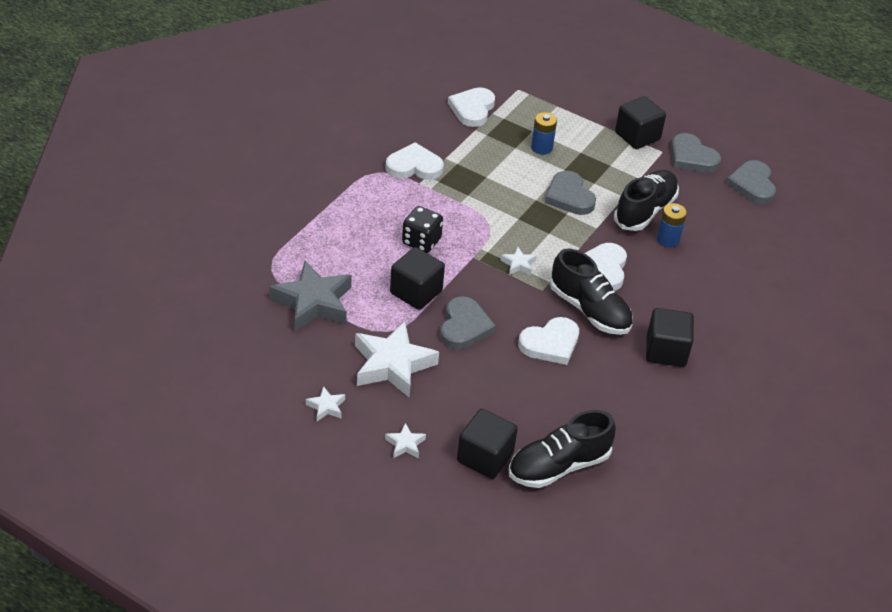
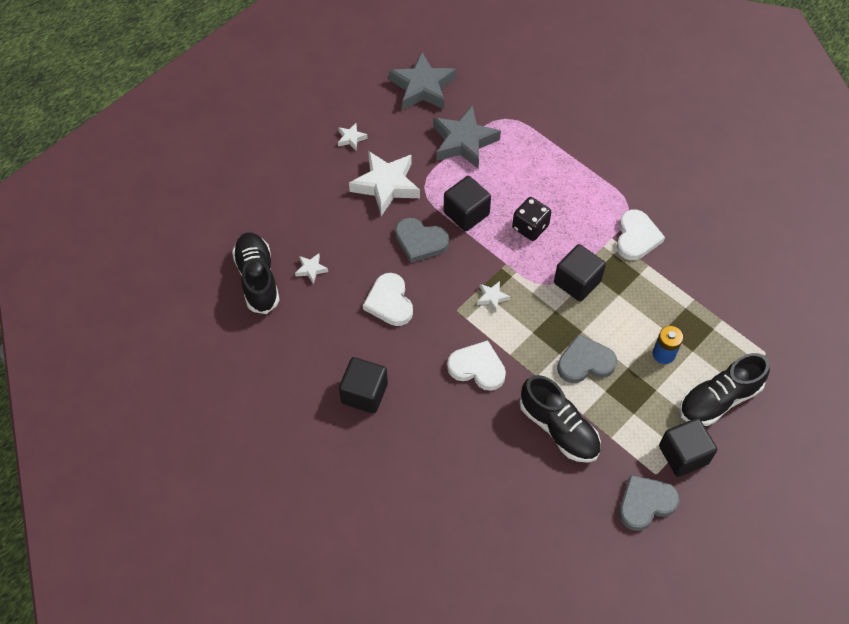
camera: 105 degrees right, 15 degrees up
(231, 347) = (422, 87): none -> grey star
(405, 444) = (304, 182): white star -> white star (311, 269)
(472, 109) = (728, 302): white heart -> none
(485, 457) = (278, 231): black cube -> black cube (577, 282)
(589, 310) = (425, 342): black shoe -> black shoe (719, 399)
(668, 239) = (513, 438): blue battery -> none
(752, 185) = (595, 555): grey heart -> none

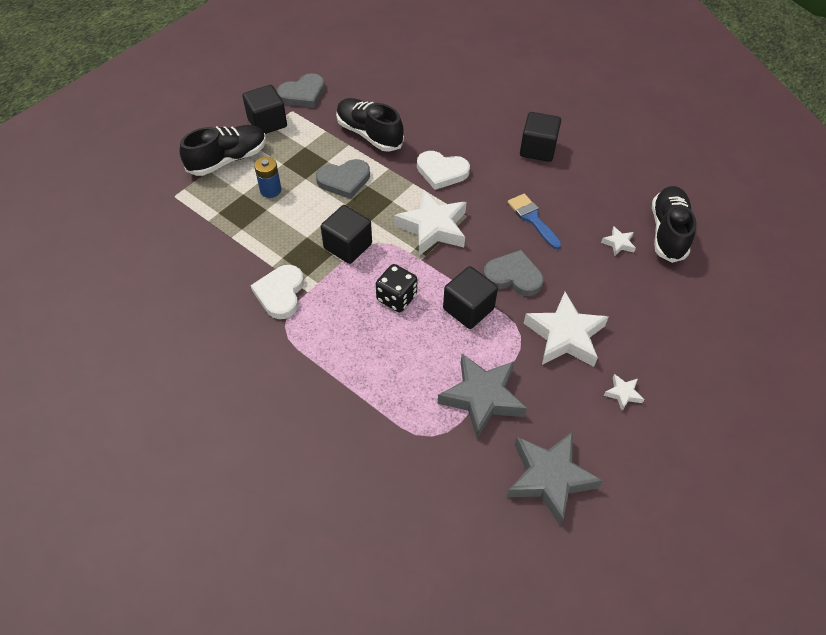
camera: 175 degrees right, 5 degrees down
(257, 279) = (668, 232): black shoe -> black shoe turned 150 degrees counterclockwise
(389, 302) = (532, 219): white heart -> blue brush
(492, 297) = (433, 228): white star -> white star, size x2.25

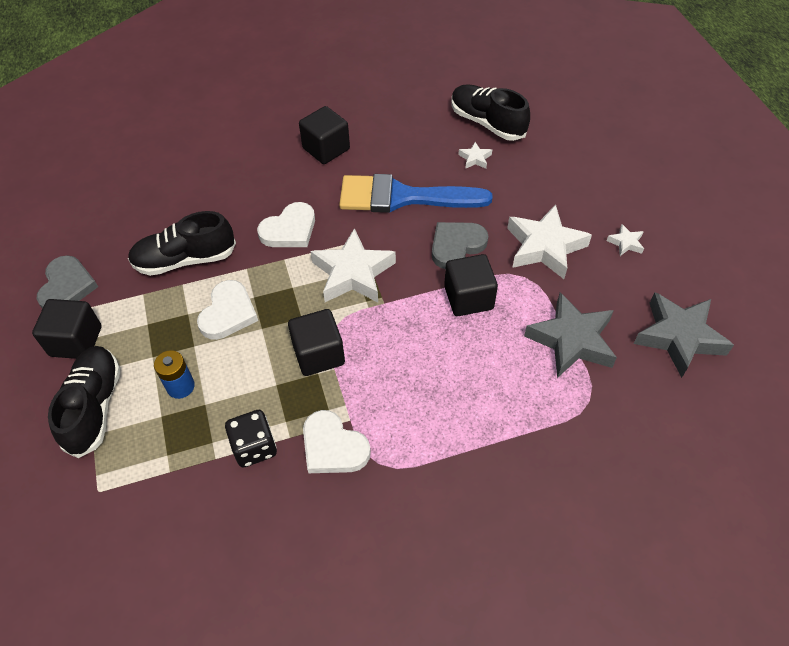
camera: 55 degrees left, 0 degrees up
(344, 180) = (228, 313): grey heart -> white heart
(396, 298) = (415, 347): black dice -> black dice (254, 447)
(532, 219) = (403, 197): blue brush -> blue brush, size x1.89

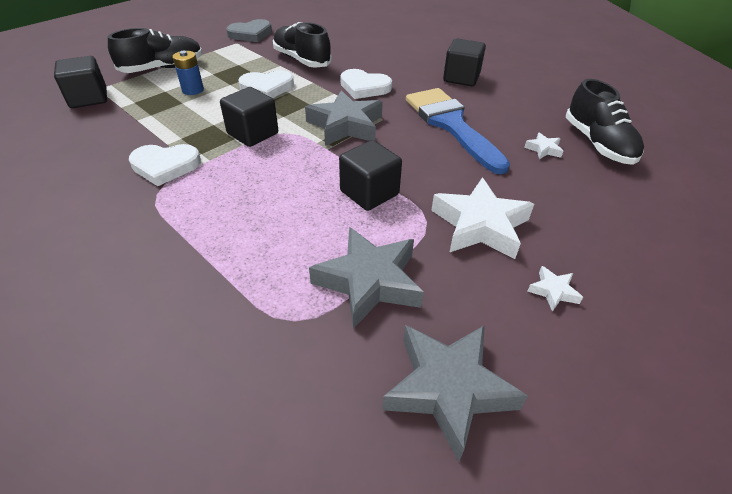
camera: 60 degrees right, 10 degrees down
(76, 341) = (211, 48): black cube -> black cube (89, 98)
(254, 447) = (152, 132): black dice -> none
(333, 446) = (165, 166): white heart -> white heart turned 105 degrees counterclockwise
(353, 273) = (345, 125): white star -> grey star
(456, 246) = (425, 168): grey heart -> none
(487, 123) = (598, 144): black shoe -> black shoe turned 150 degrees clockwise

